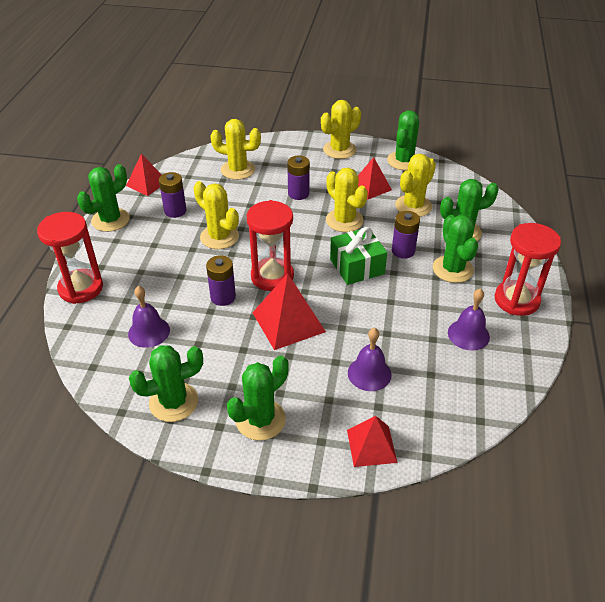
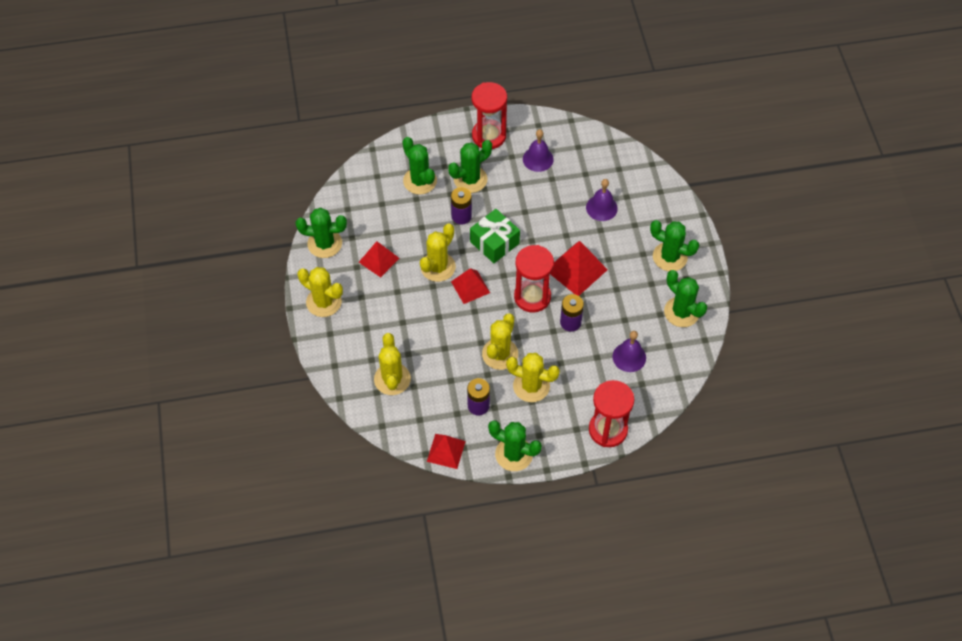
camera: 110 degrees left, 15 degrees up
(298, 193) = (411, 314): purple battery -> none
(371, 446) = (658, 193): red pyramid -> red pyramid (470, 287)
(413, 206) = (396, 221): yellow cactus -> yellow cactus (531, 386)

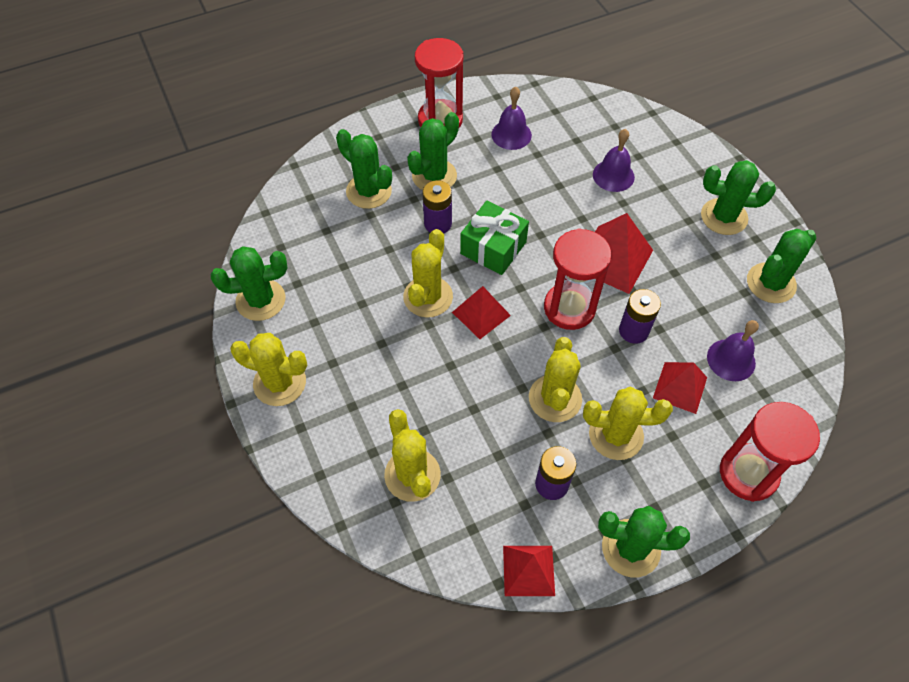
camera: 15 degrees left, 0 degrees up
(379, 260) = (343, 305): red pyramid -> red pyramid (680, 387)
(681, 312) = (771, 283): green cactus -> green cactus turned 75 degrees counterclockwise

